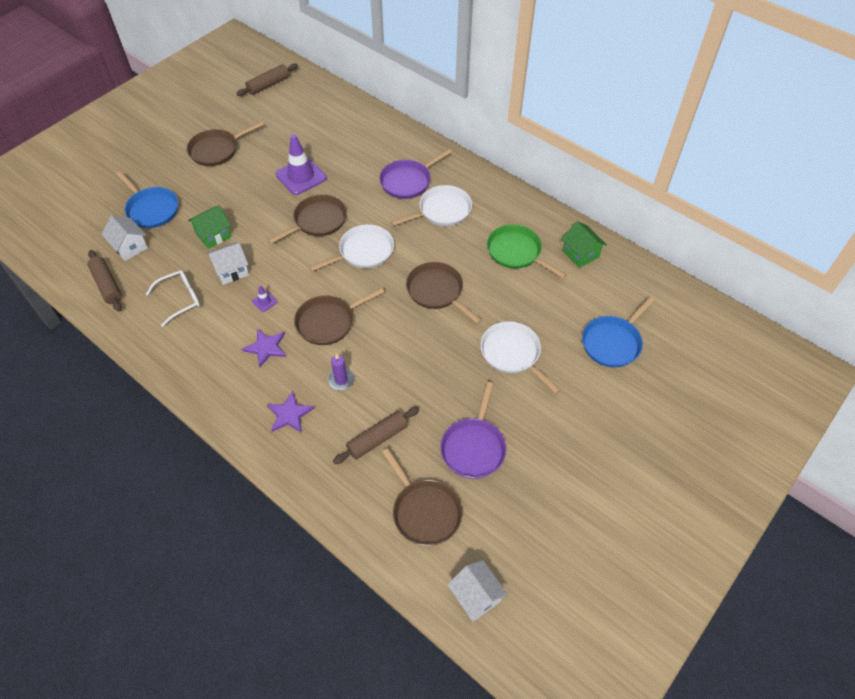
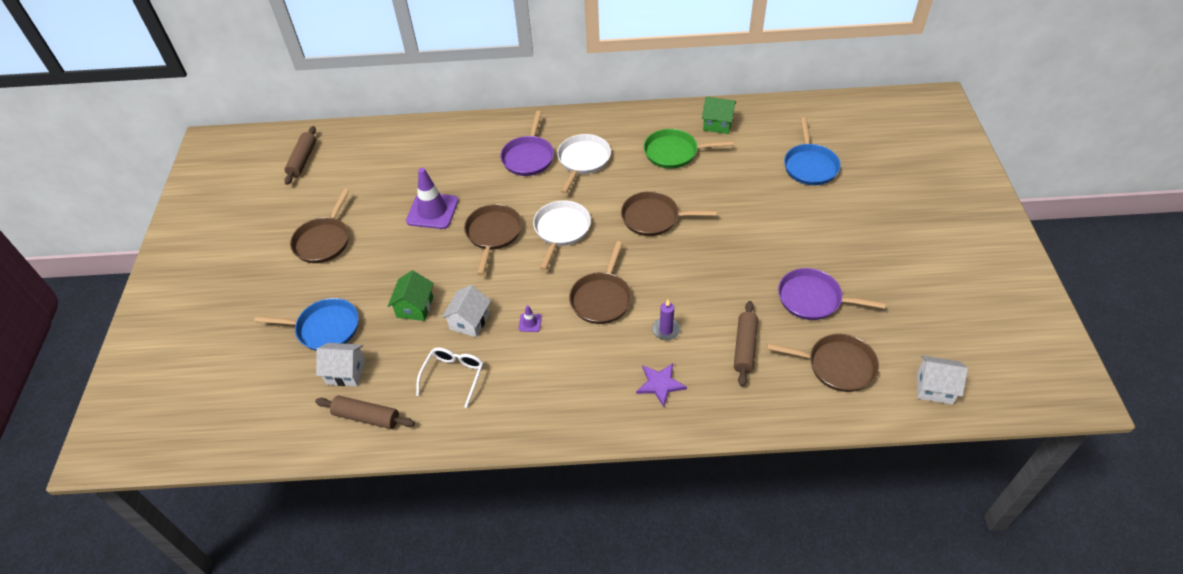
camera: 40 degrees left, 5 degrees down
(266, 348) = (577, 354): purple star -> none
(474, 447) = (813, 299): purple pan -> purple pan turned 135 degrees clockwise
(512, 354) = (758, 220): white pan -> none

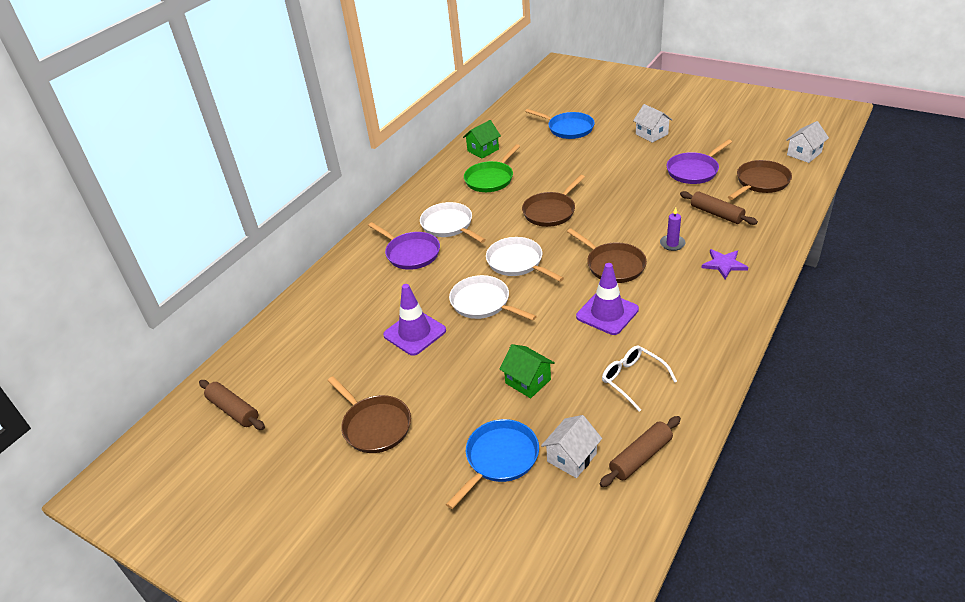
camera: 55 degrees left, 10 degrees down
(469, 321) = (576, 350): white house -> white house (651, 134)
(493, 234) = (483, 303): brown pan -> white pan
(530, 323) = (607, 313): purple traffic cone -> purple traffic cone, size x2.31

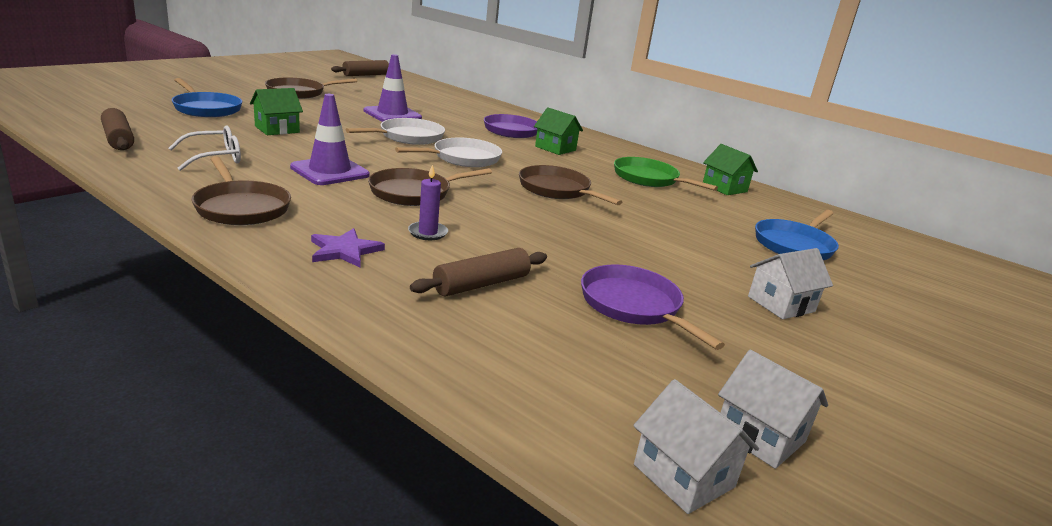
camera: 90 degrees right, 15 degrees down
(449, 225) = (555, 148): white pan -> green house
(571, 457) = (165, 123): white house -> white house (760, 436)
(760, 182) = (565, 361): brown pan -> brown pan (241, 207)

